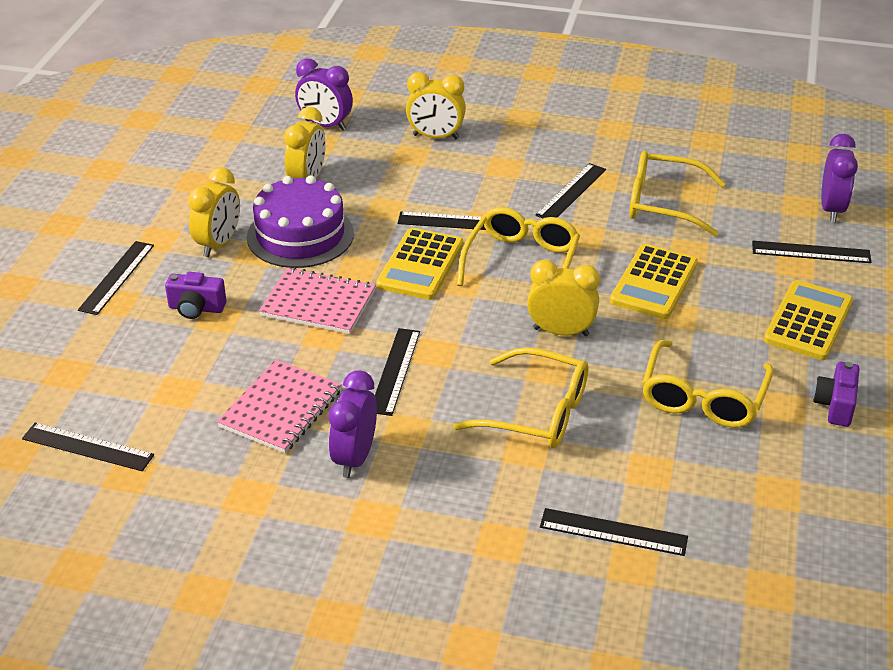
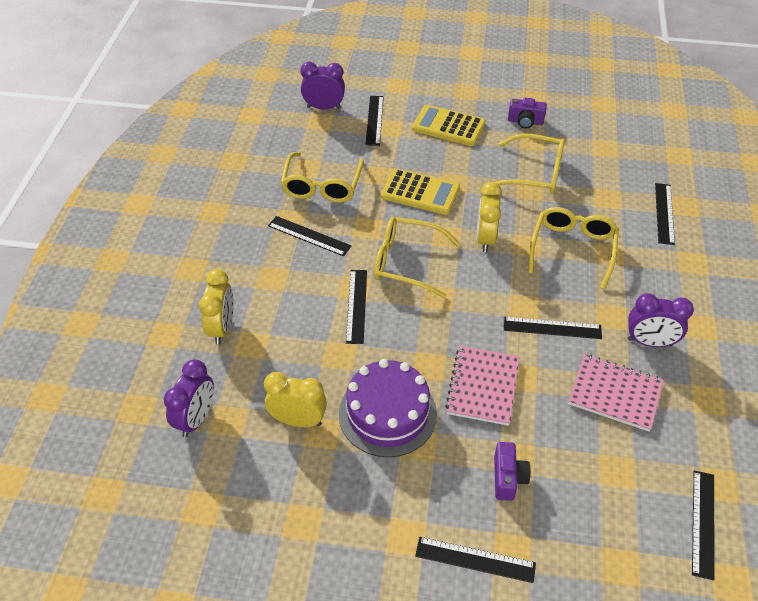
camera: 95 degrees left, 10 degrees up
(218, 244) = (409, 478): yellow clock -> none
(420, 265) = (419, 323): yellow calculator -> none

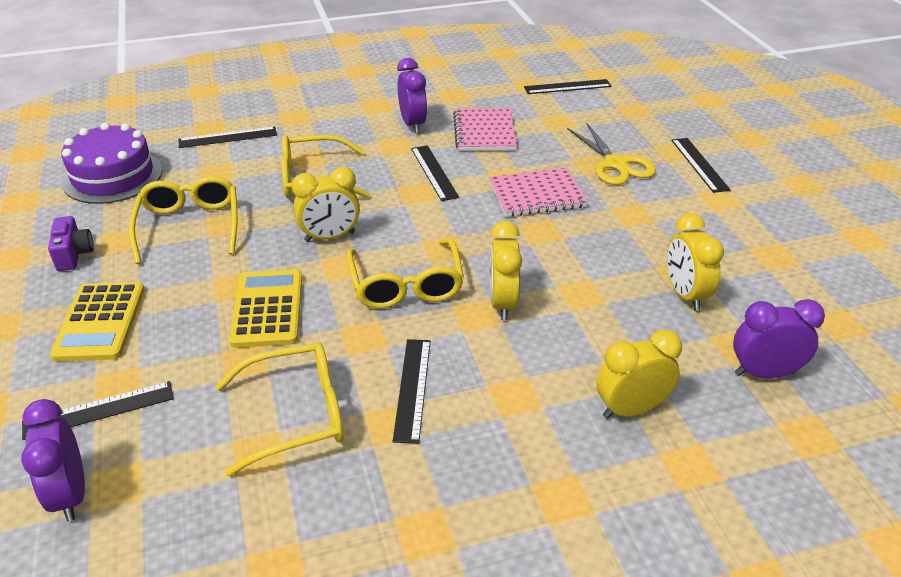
camera: 115 degrees left, 10 degrees down
(356, 306) = (502, 303): black ruler -> yellow clock
(387, 413) = (619, 240): purple cake -> purple cake (113, 176)
(508, 478) = (615, 164): purple camera -> yellow scissors

